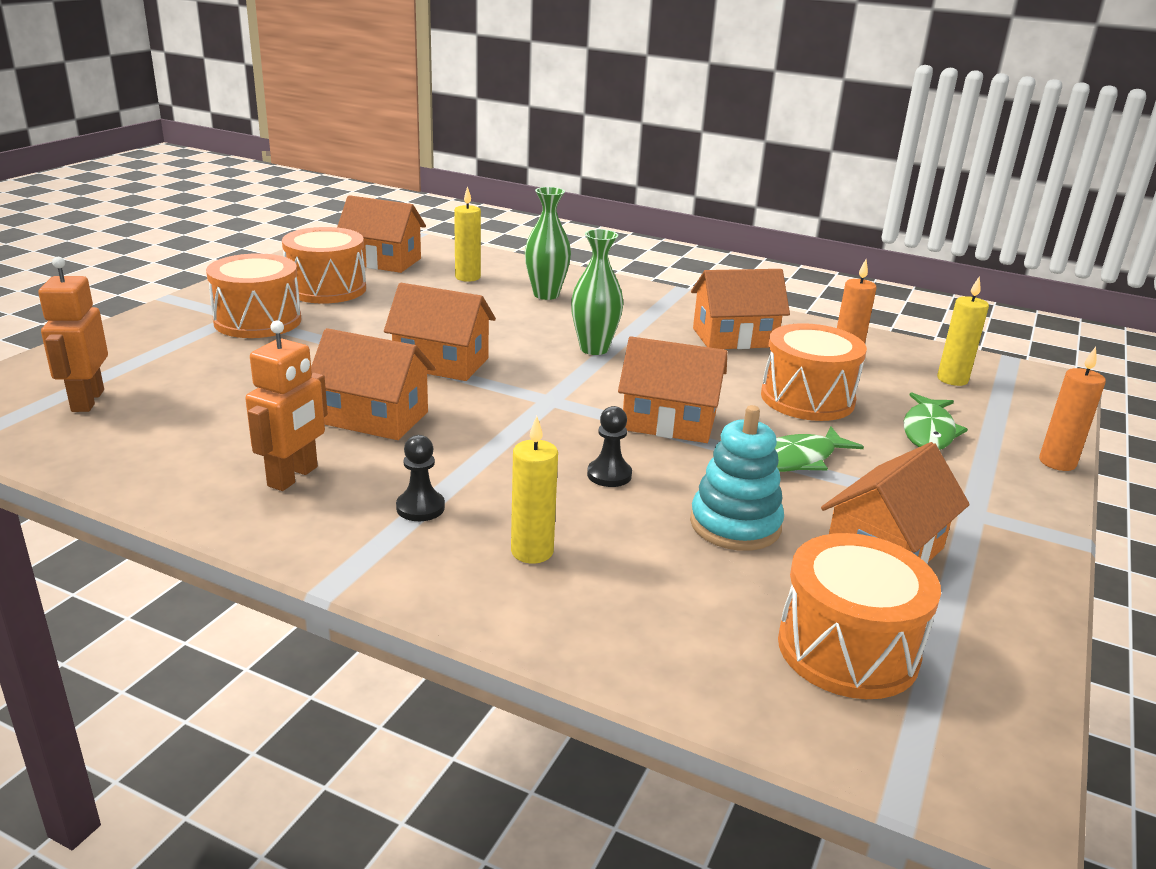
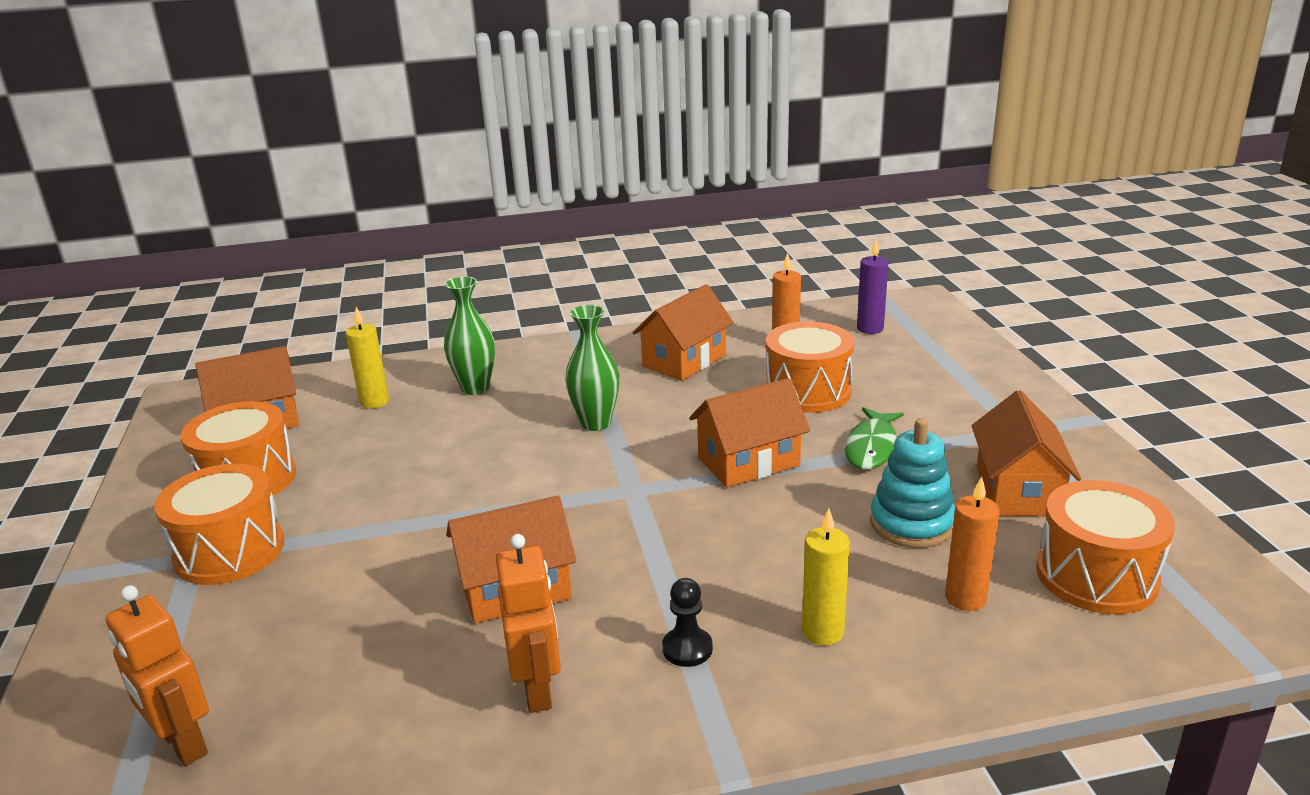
camera: 35 degrees left, 0 degrees up
(441, 363) = (489, 502): orange house -> none
(609, 475) = (776, 532): black pawn -> none
(928, 431) = (913, 379): green fish -> none
(952, 379) = (870, 329): yellow candle -> purple candle
(1057, 462) = (1009, 366): orange candle -> orange candle (965, 598)

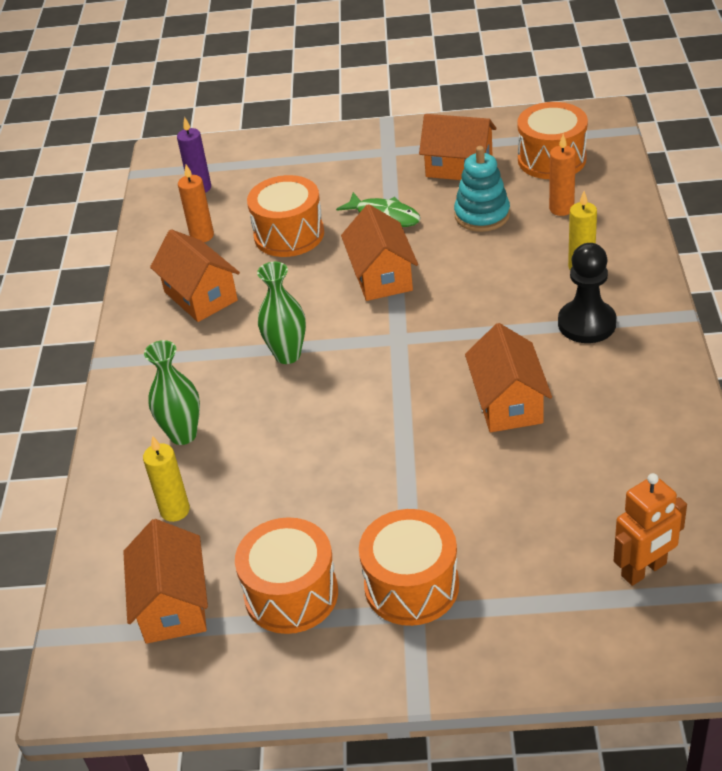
camera: 75 degrees left, 15 degrees up
(537, 689) = (614, 391): orange robot -> none
(687, 649) = (586, 323): black pawn -> black pawn, size x1.78

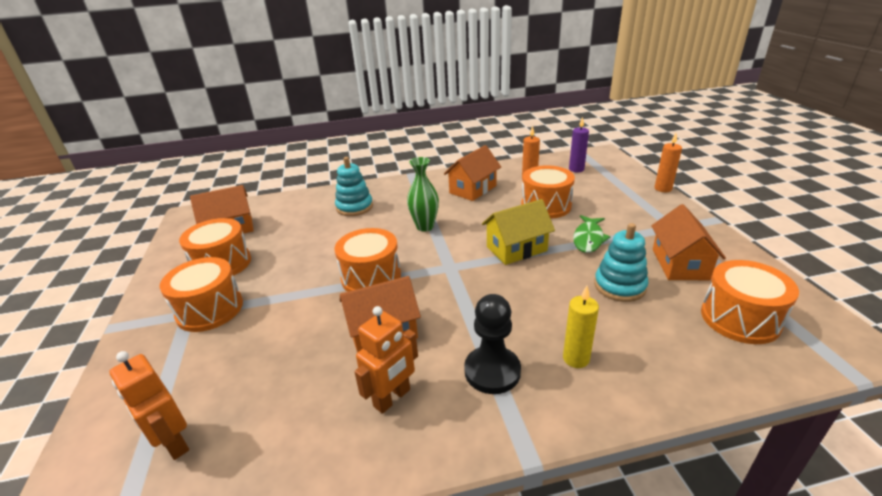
camera: 75 degrees right, 10 degrees down
(175, 510) = (297, 216): yellow candle -> none
(183, 435) = (354, 207): green vase -> turquoise stacking toy
(381, 276) = (516, 249): orange house -> yellow house
(394, 413) = (371, 277): none -> orange drum
(561, 209) = (661, 334): orange candle -> orange candle (663, 189)
(609, 396) = (392, 398): none -> orange robot

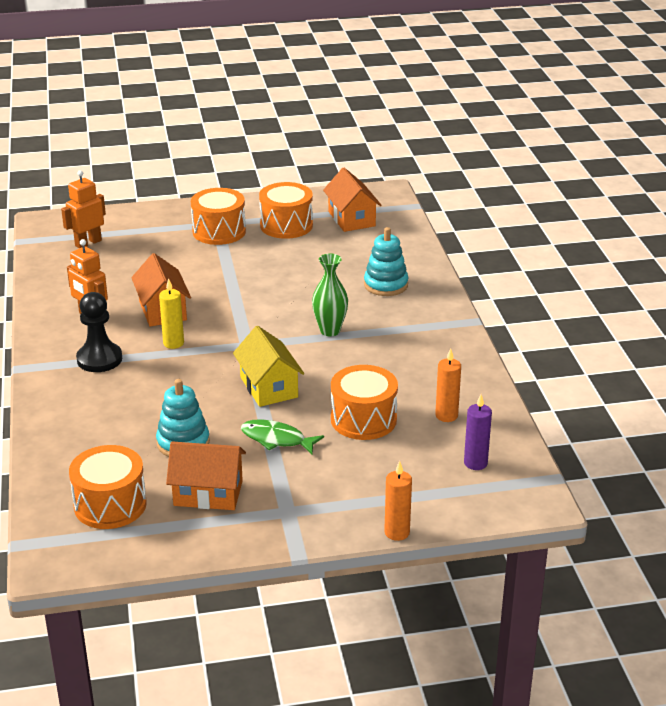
camera: 90 degrees right, 0 degrees up
(371, 277) = (242, 302): orange drum -> none
(473, 189) = (420, 367): orange house -> none
(576, 359) = (97, 400): yellow candle -> yellow candle (173, 343)

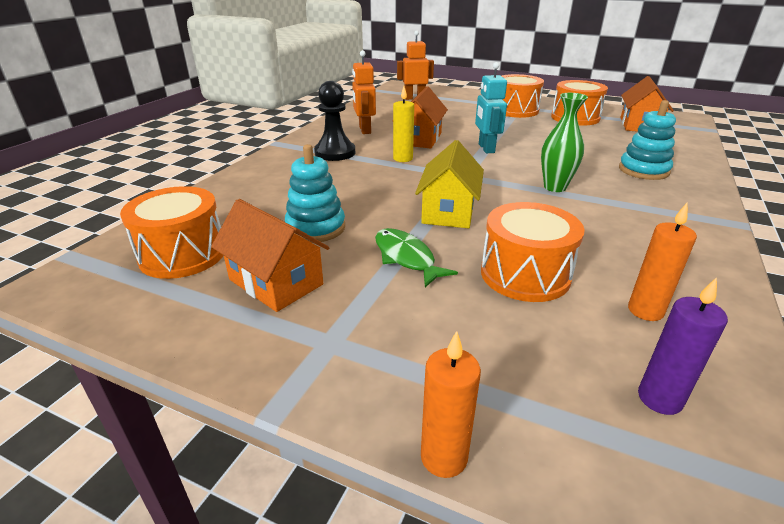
camera: 35 degrees right, 0 degrees up
(237, 302) = (486, 148): none -> turquoise robot

